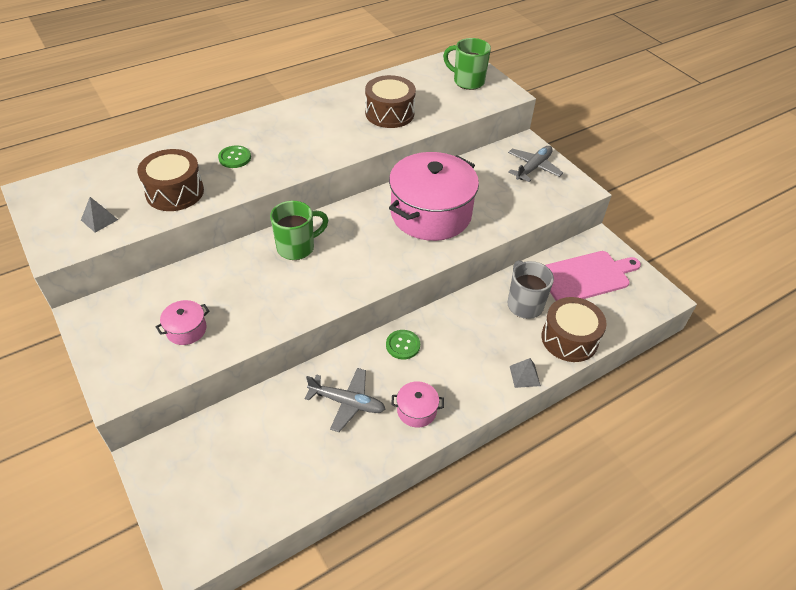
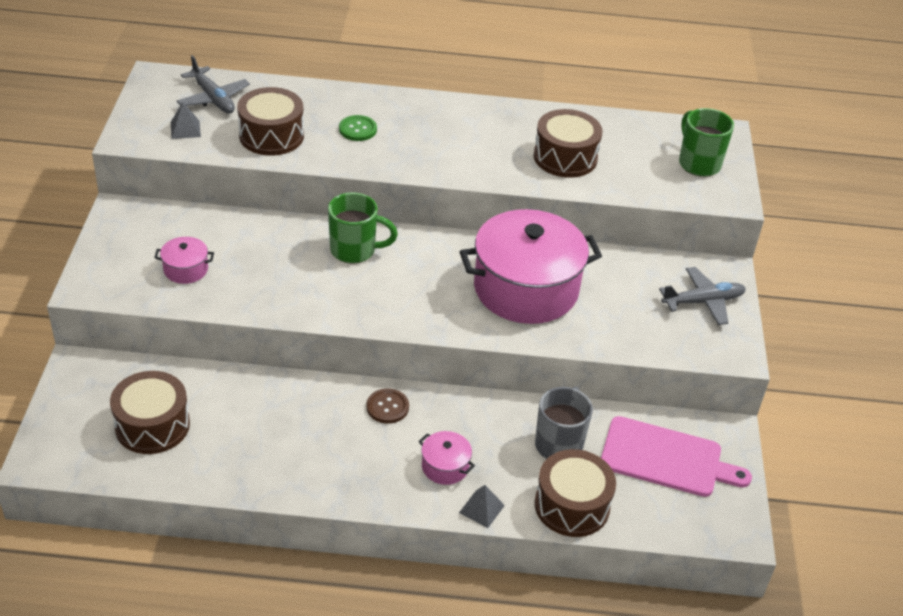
camera: 35 degrees right, 5 degrees down
(254, 465) = (152, 425): none -> brown drum
(347, 402) = (282, 425): grey plane -> grey plane (213, 98)
(403, 345) = (387, 407): green button -> brown button
(416, 410) = (339, 471): pink pot -> pink pot (445, 466)

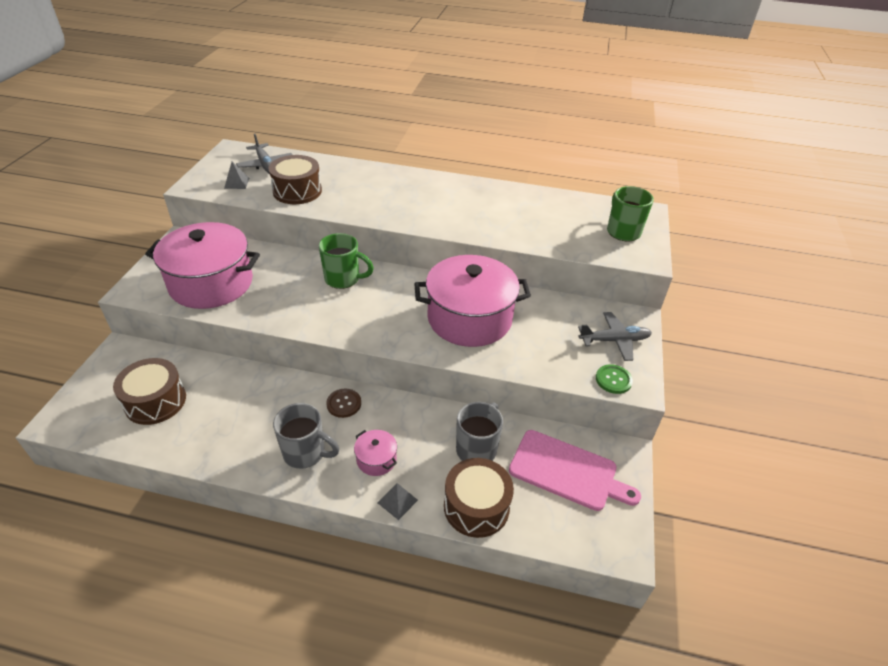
camera: 10 degrees right, 0 degrees up
(186, 269) = (211, 283): pink pot -> pink pot, size x2.42
(357, 129) = (362, 191): green button -> green button (613, 380)
(360, 468) = (306, 453): none -> grey mug
(565, 157) = (516, 220): brown drum -> none

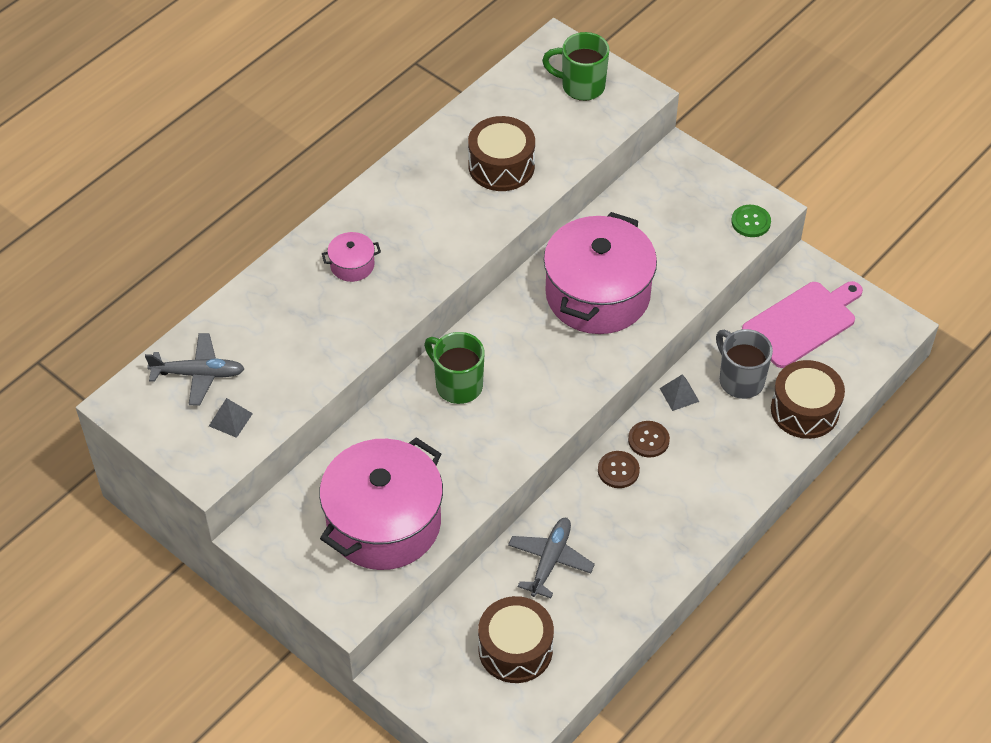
camera: 60 degrees left, 10 degrees up
(297, 191) = (297, 358): brown drum -> brown drum (501, 166)
(306, 453) = (670, 525): grey mug -> none
(343, 279) = (457, 385): green mug -> green mug turned 90 degrees counterclockwise
(376, 459) = (709, 468): pink pot -> pink pot (352, 265)
(382, 411) = (648, 440): none -> brown button
(397, 501) = (768, 469): grey pyramid -> grey pyramid (679, 395)
(614, 340) = (700, 191): grey plane -> grey plane (550, 560)

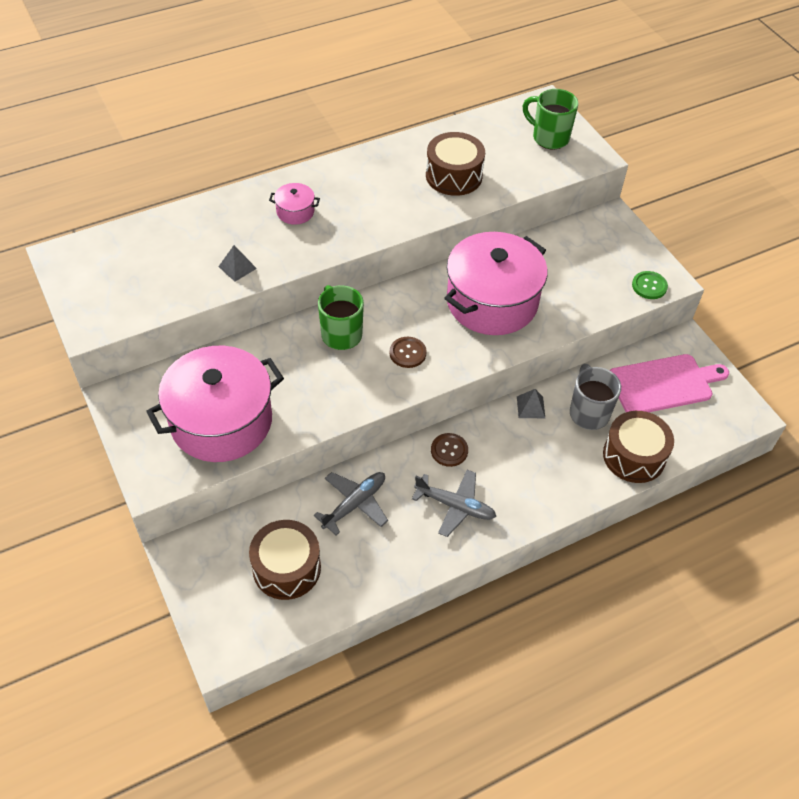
camera: 20 degrees right, 0 degrees up
(198, 374) = (130, 253): grey plane -> grey plane (455, 506)
(230, 419) = (132, 295): grey pyramid -> grey pyramid (237, 267)
(648, 440) = (487, 434): brown button -> brown button (407, 353)

